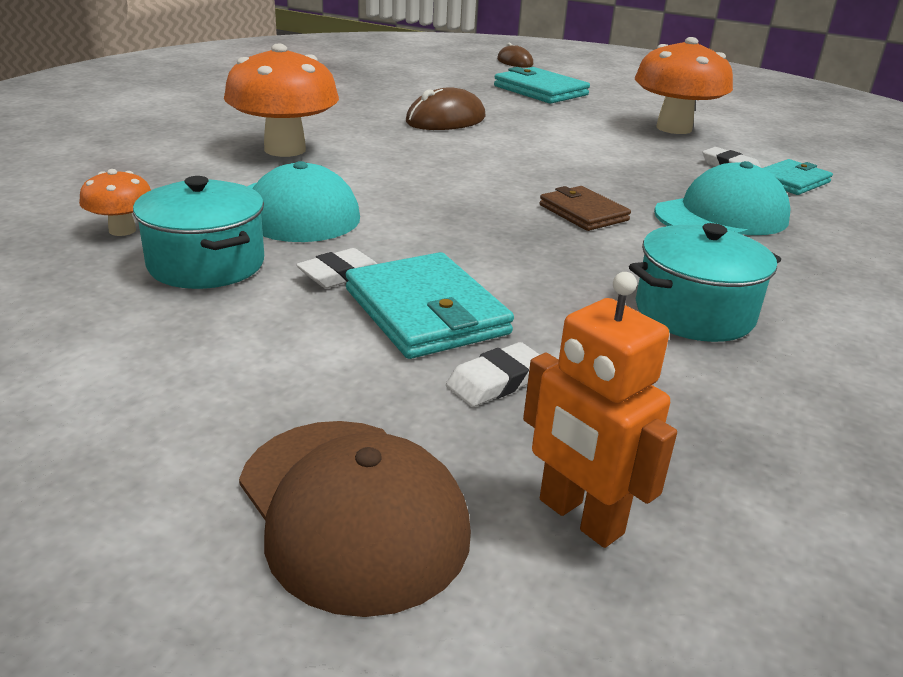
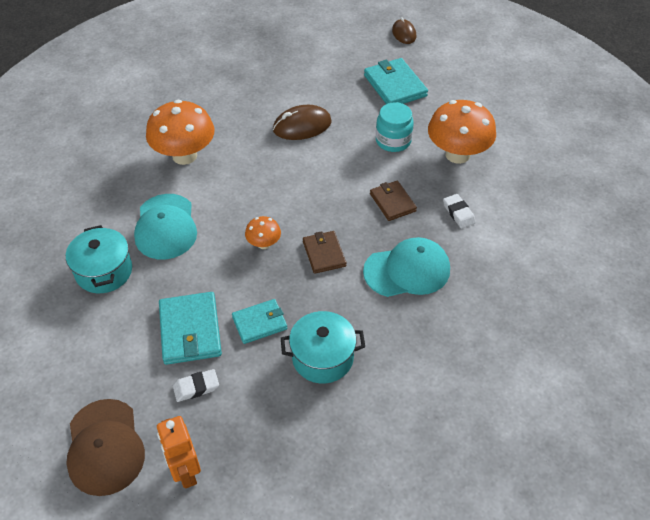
camera: 20 degrees right, 20 degrees up
(122, 230) = (73, 233): orange mushroom -> orange mushroom (264, 244)
(340, 275) = (163, 292): white eraser -> none
(581, 124) = (393, 141): none -> turquoise jar
(633, 165) = (392, 202): none -> brown wallet
(791, 181) = (487, 237): turquoise wallet -> turquoise wallet (259, 323)

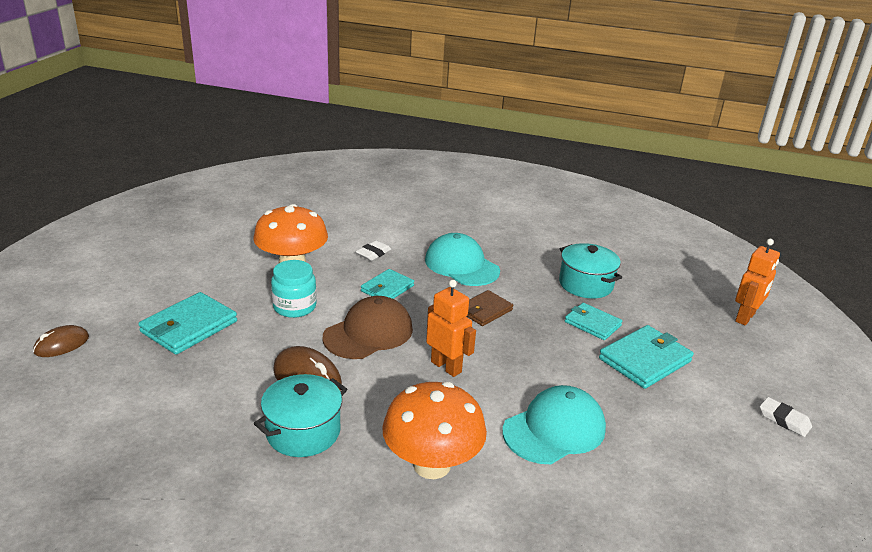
camera: 120 degrees left, 20 degrees down
(104, 271) = (657, 452): turquoise pot -> turquoise pot (303, 432)
(105, 447) = (788, 364): brown cap -> brown cap (368, 333)
(196, 387) = (685, 336): white eraser -> white eraser (784, 420)
(264, 244) = (508, 349): orange mushroom -> none
(267, 198) = (446, 367): none -> orange robot
(392, 202) = (387, 288): brown wallet -> turquoise wallet

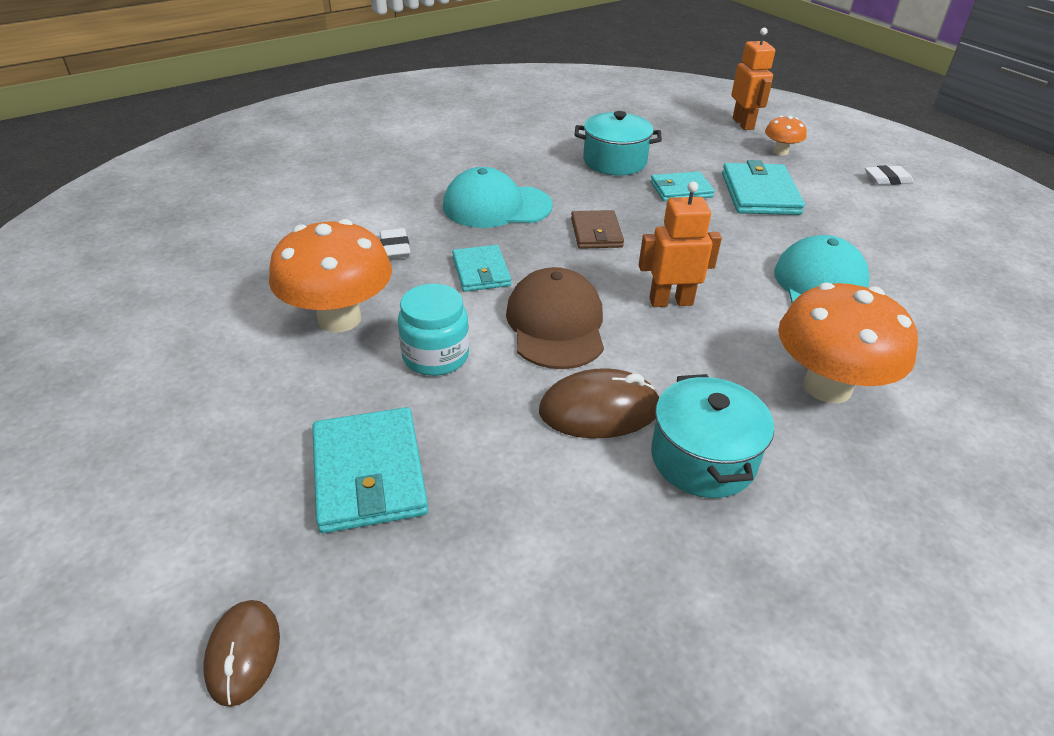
camera: 50 degrees left, 10 degrees up
(731, 350) = (780, 152): none -> orange mushroom

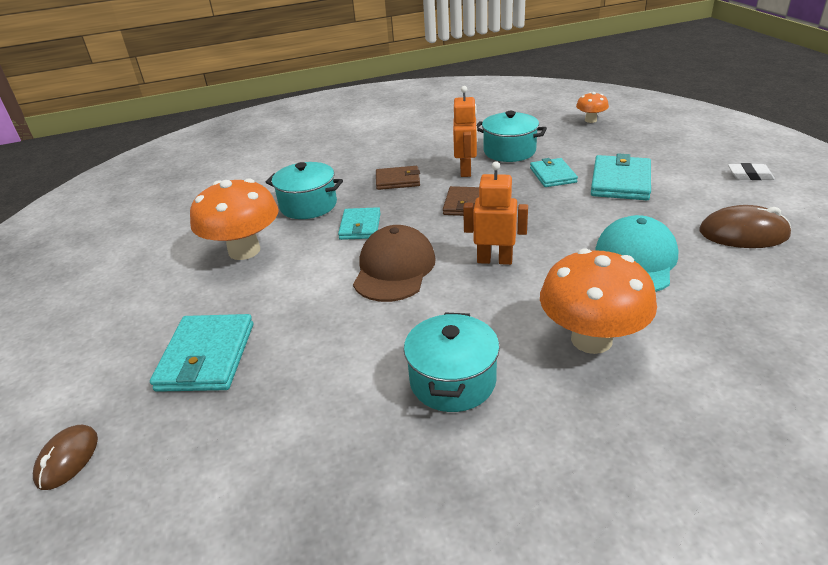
camera: 20 degrees right, 5 degrees down
(395, 248) = (308, 205): white eraser -> turquoise pot
(435, 356) = (295, 283): turquoise jar -> none
(496, 206) = (398, 180): turquoise cap -> brown wallet
(599, 410) = (392, 334): brown mouse -> brown mouse (743, 233)
(681, 190) = (552, 175): turquoise wallet -> turquoise wallet turned 75 degrees clockwise
(743, 124) = (638, 125): orange robot -> orange robot (466, 170)
(780, 152) = (659, 149): orange mushroom -> orange mushroom (590, 120)

